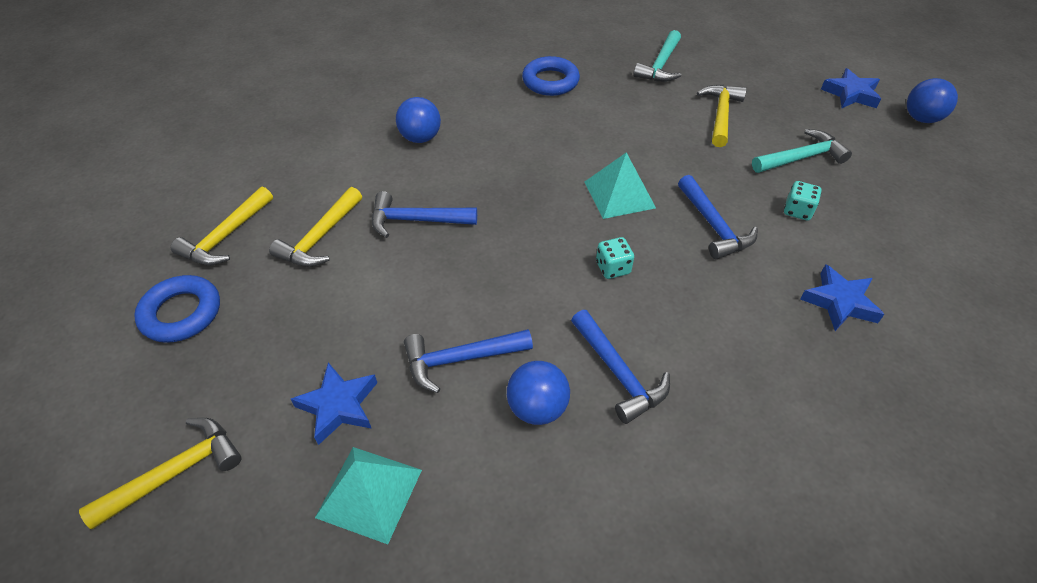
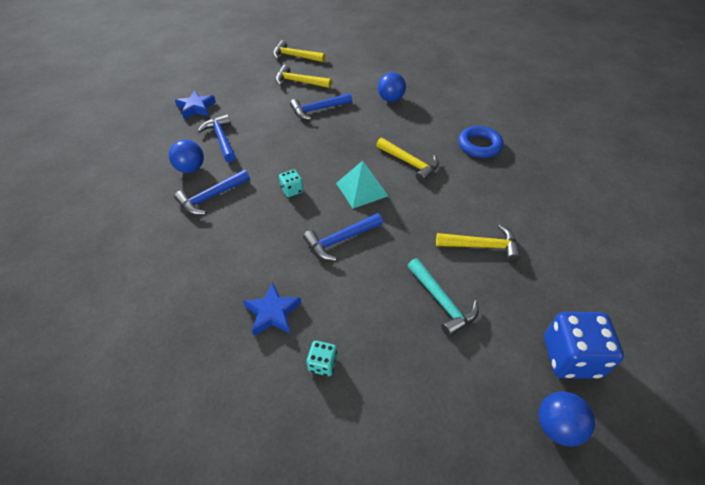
camera: 80 degrees right, 0 degrees up
(176, 472) = (168, 76): yellow hammer -> yellow hammer (409, 163)
(181, 313) = (247, 57): blue ring -> none
(369, 493) = (151, 124): turquoise pyramid -> none
(416, 220) = (318, 109): blue hammer -> blue hammer turned 105 degrees counterclockwise
(660, 65) = (537, 205): turquoise hammer -> none
(797, 211) = (369, 293): turquoise dice -> turquoise dice (323, 364)
(850, 94) = (571, 357): blue star -> blue dice

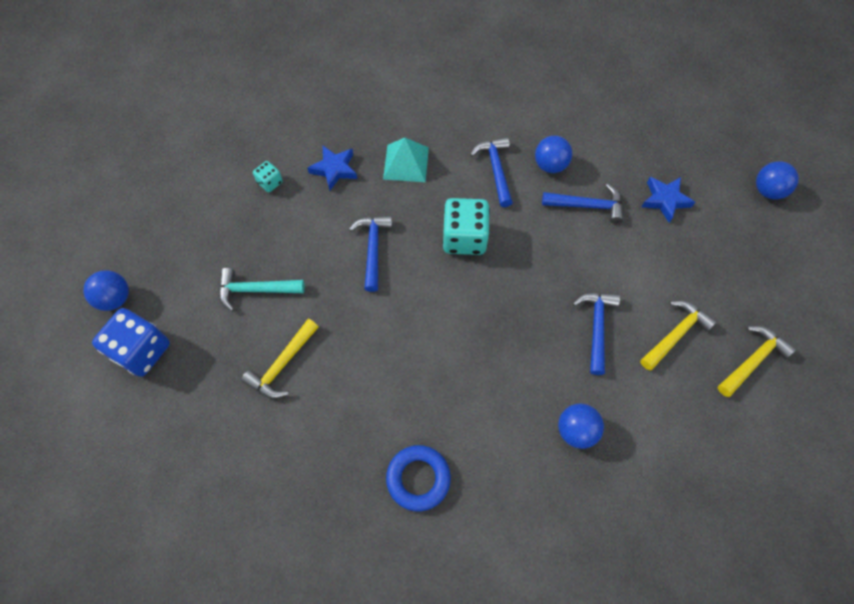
camera: 120 degrees right, 15 degrees up
(166, 72) = (767, 191): none -> blue ball
(292, 190) = (464, 238): turquoise dice -> turquoise dice, size x2.02
(362, 189) = (426, 301): turquoise pyramid -> turquoise pyramid (406, 163)
(409, 163) = (436, 373): yellow hammer -> none

